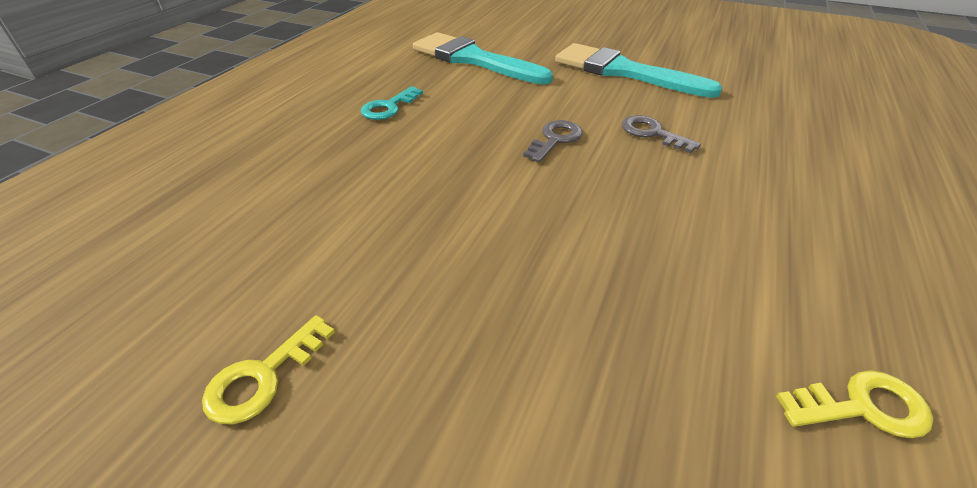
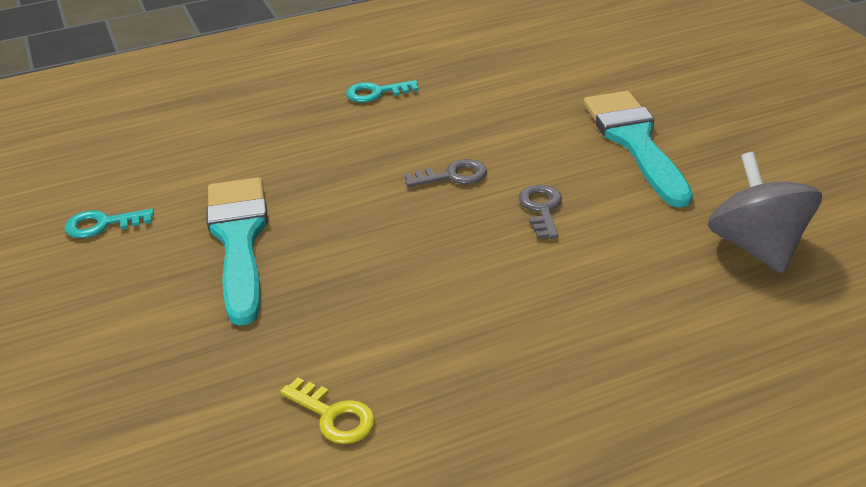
camera: 45 degrees right, 5 degrees down
(263, 377) = (102, 224): yellow key -> turquoise key
(473, 59) = (515, 72): turquoise brush -> turquoise brush (239, 240)
(793, 99) = (757, 247): none -> grey spinning top

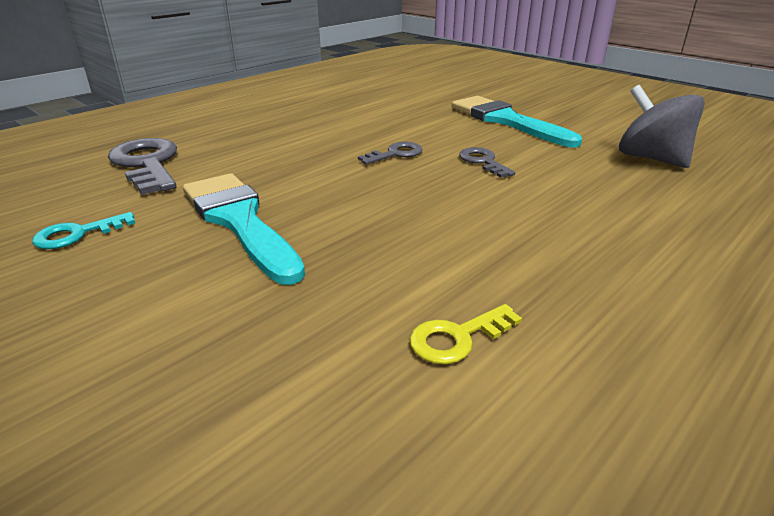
camera: 25 degrees left, 5 degrees down
(197, 141) = (147, 164): none -> grey key
(334, 416) = (457, 338): yellow key -> yellow key turned 135 degrees clockwise
(376, 93) = (289, 119): turquoise key -> none

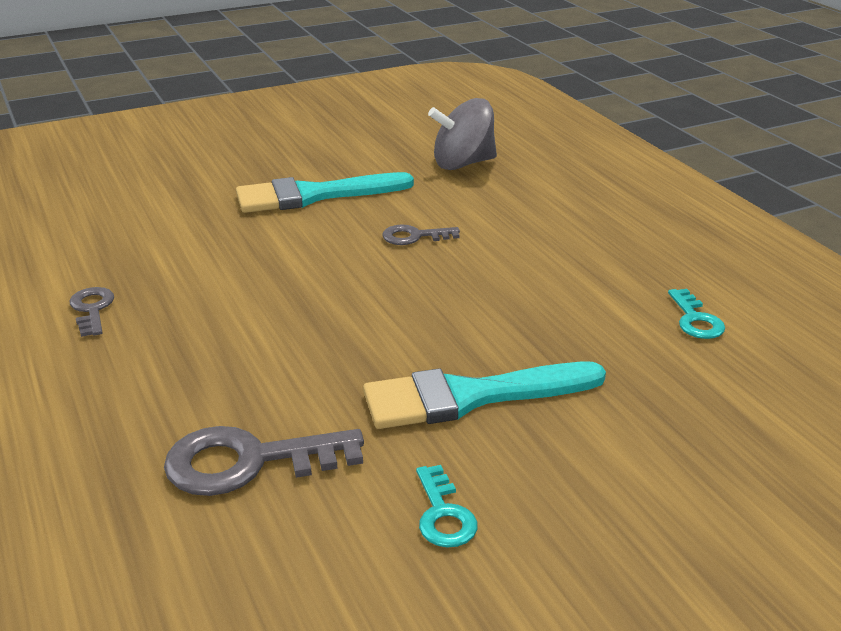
camera: 70 degrees left, 0 degrees up
(395, 154) = (357, 278): grey key -> grey key (92, 309)
(457, 338) = (695, 320): yellow key -> turquoise key

